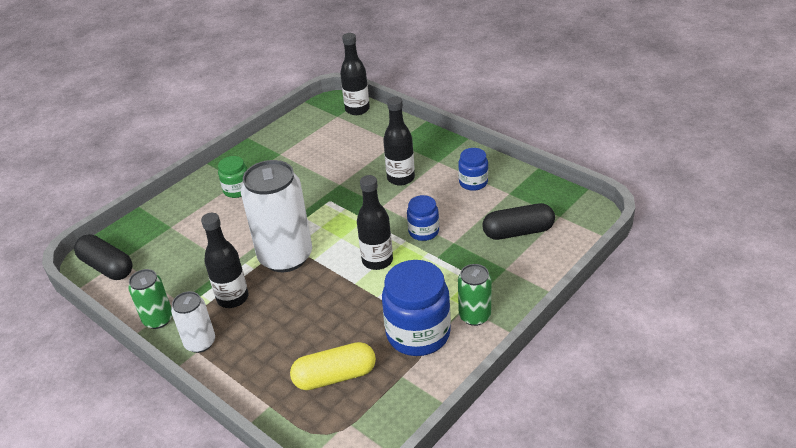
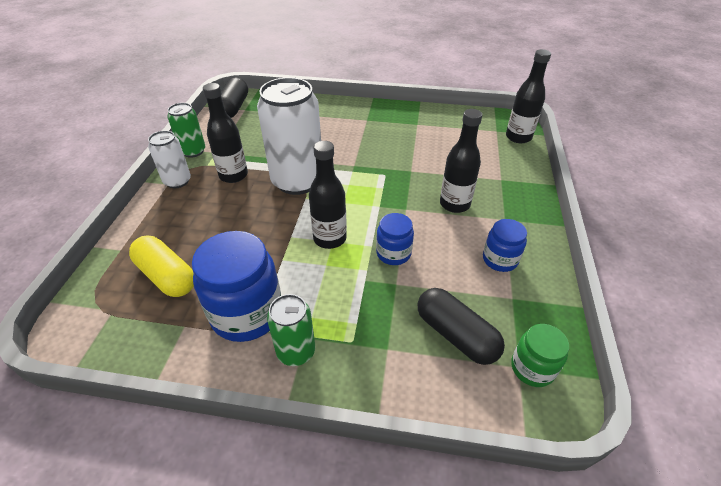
camera: 55 degrees right, 5 degrees up
(237, 190) = (355, 123): green jar -> green jar (532, 368)

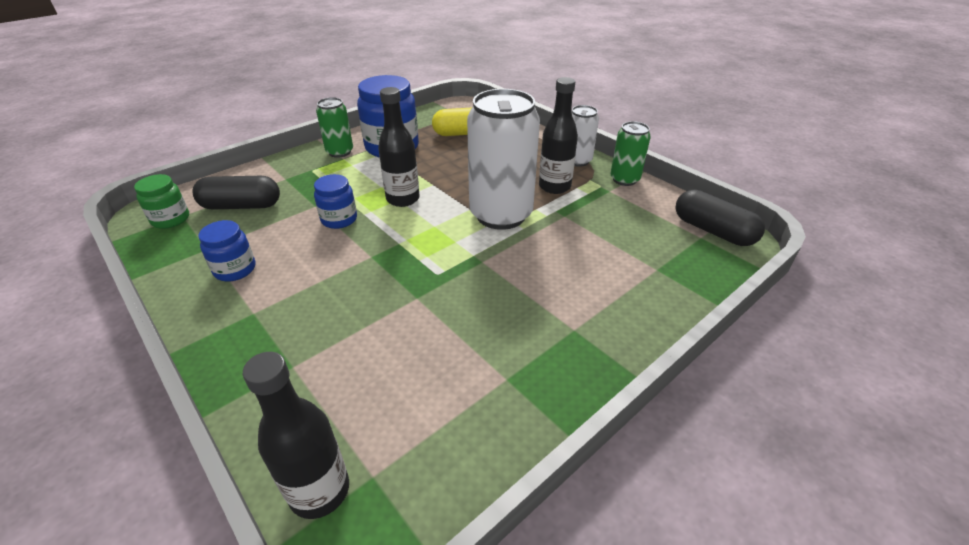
camera: 130 degrees right, 5 degrees down
(454, 204) = (325, 292): black bottle -> none

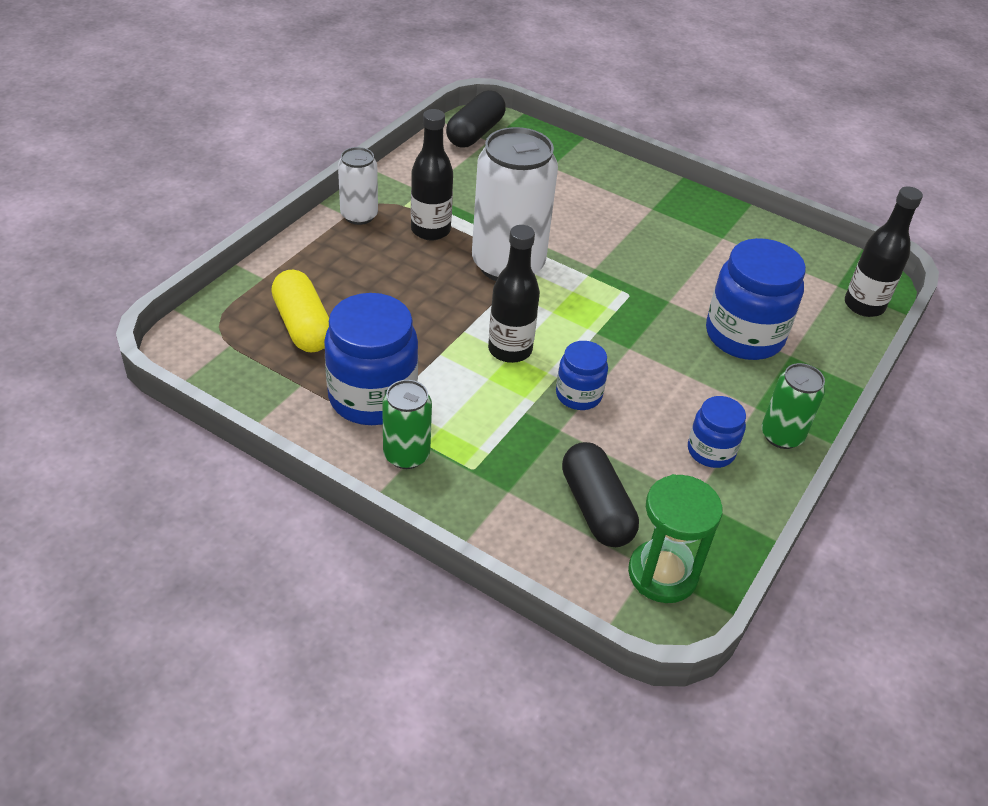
camera: 110 degrees left, 5 degrees up
(171, 219) = (662, 574): green jar -> green hourglass
(340, 337) = (744, 336): none -> blue jar
(624, 179) = (394, 181): green can -> green can (781, 435)

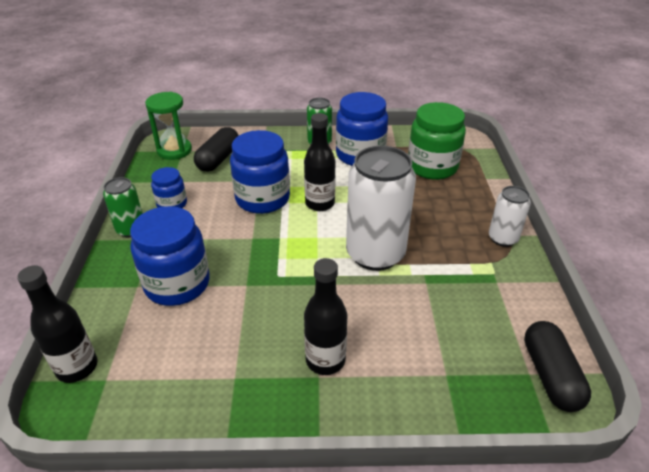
camera: 150 degrees right, 5 degrees down
(303, 325) = (432, 167): yellow capsule -> green jar
(430, 230) = (450, 252): black bottle -> black bottle (325, 360)
(578, 395) = (262, 199): blue jar -> blue jar, size x1.83
(596, 508) = (218, 159): black capsule -> black capsule turned 75 degrees clockwise

